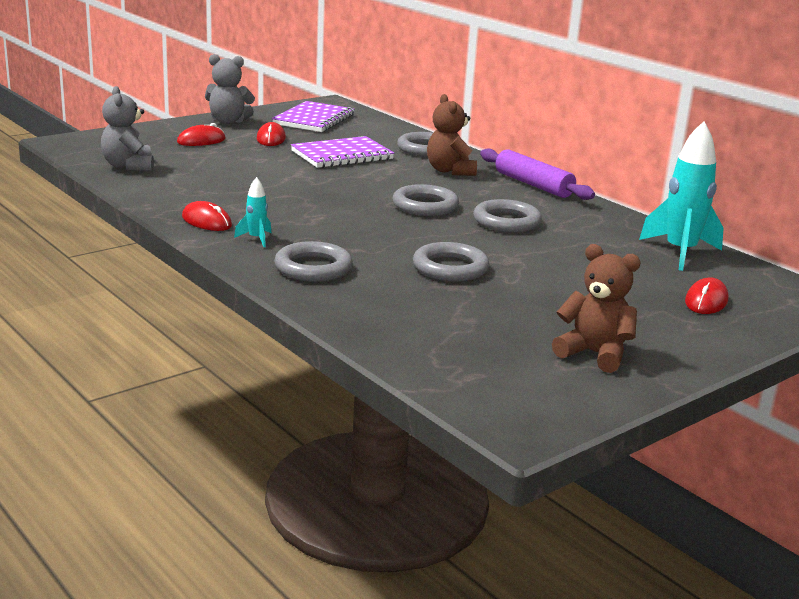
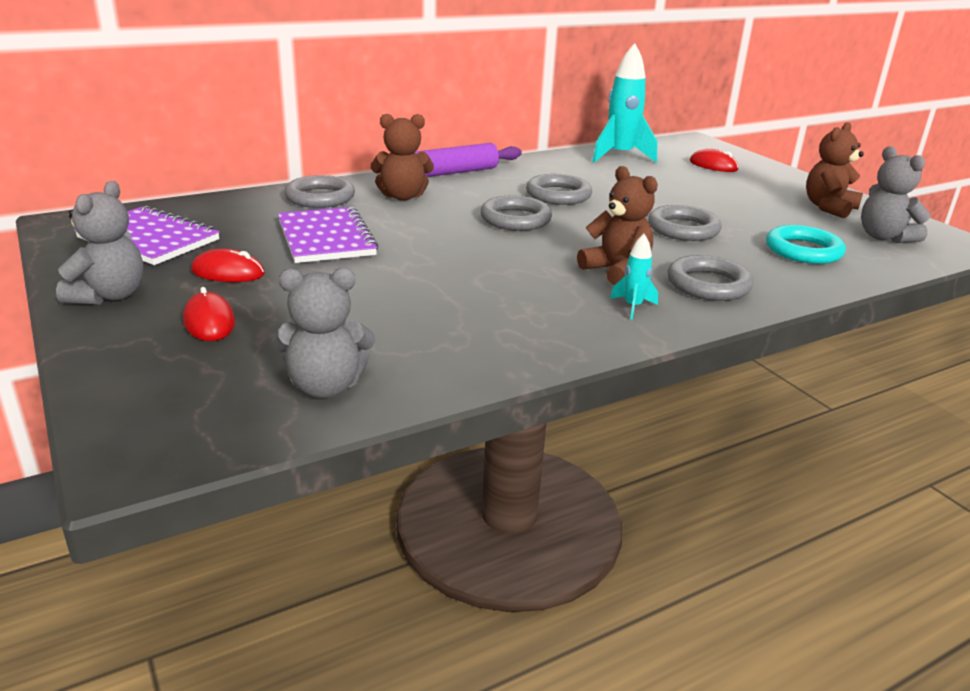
camera: 80 degrees left, 5 degrees up
(207, 221) = (578, 333): red mouse -> none
(327, 237) = (616, 271): none -> brown teddy bear
(426, 319) = (803, 250): none -> turquoise ring
(505, 373) = (884, 237): none -> grey teddy bear

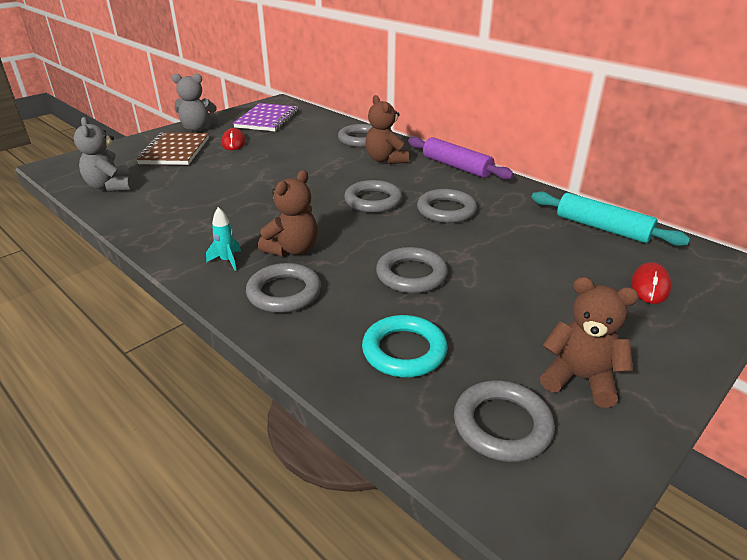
camera: 75 degrees right, 5 degrees up
(209, 322) = (175, 151): red mouse -> brown notebook
(326, 238) = (294, 153): purple notebook -> none
(620, 156) = (602, 228): turquoise rocket -> turquoise rolling pin
(884, 237) = (502, 425): grey teddy bear -> grey ring

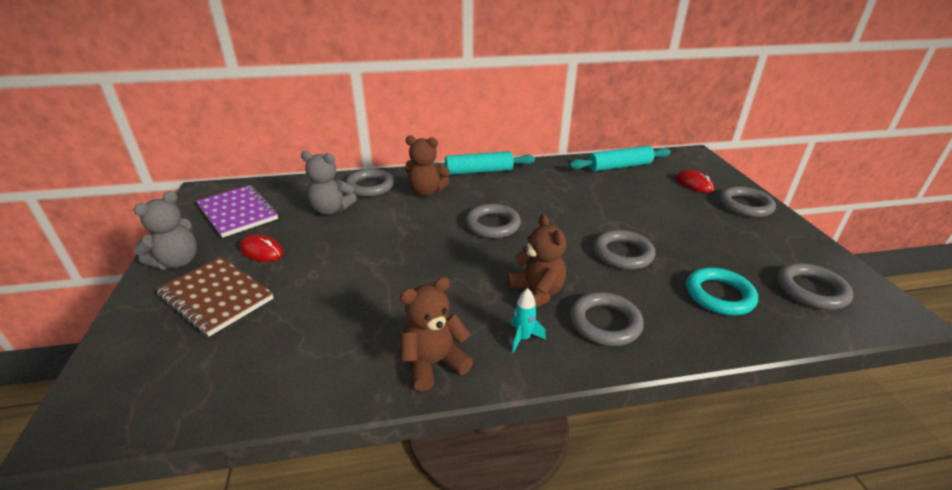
camera: 55 degrees left, 0 degrees up
(110, 186) = (239, 380): grey teddy bear -> grey teddy bear (331, 209)
(446, 210) = (542, 203): grey ring -> grey ring (745, 205)
(456, 166) = (479, 171): purple rolling pin -> turquoise rolling pin
(580, 379) = (775, 246): brown teddy bear -> brown teddy bear (433, 363)

